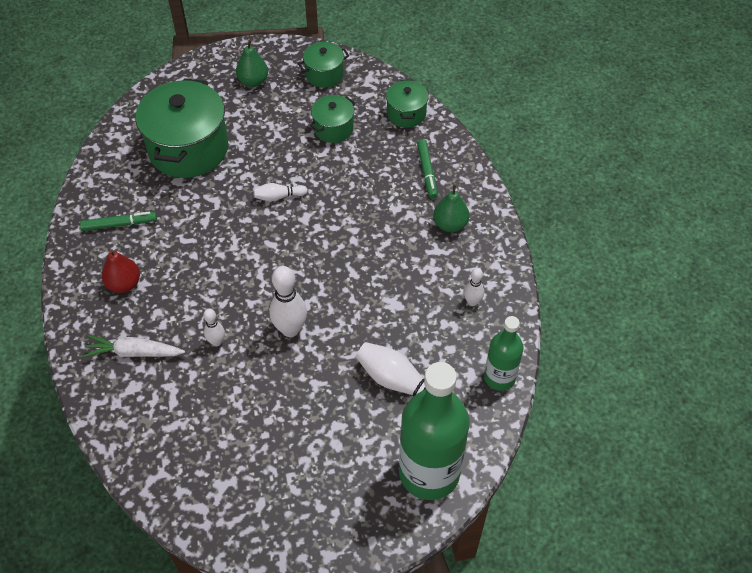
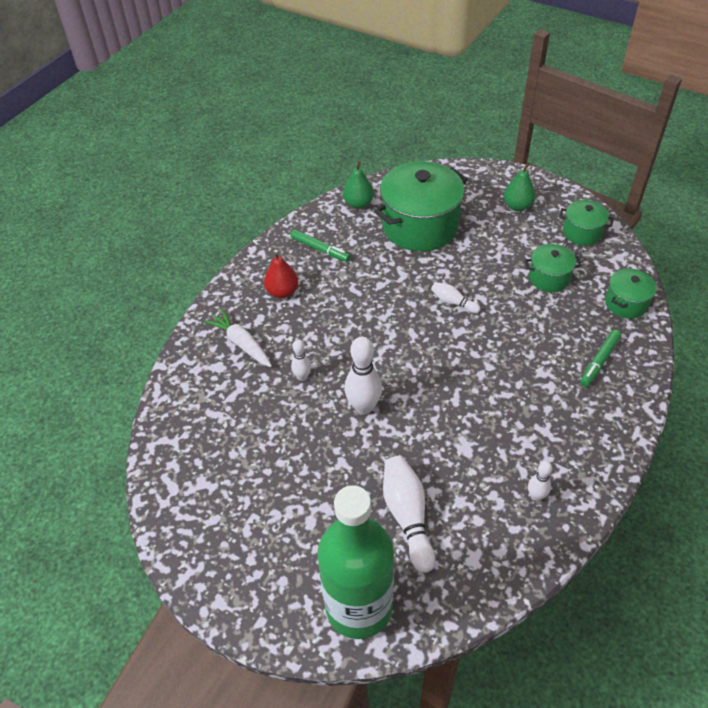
camera: 45 degrees right, 5 degrees down
(450, 224) = (579, 418): green pear -> green pear (358, 203)
(499, 377) = (498, 579): green bottle -> none

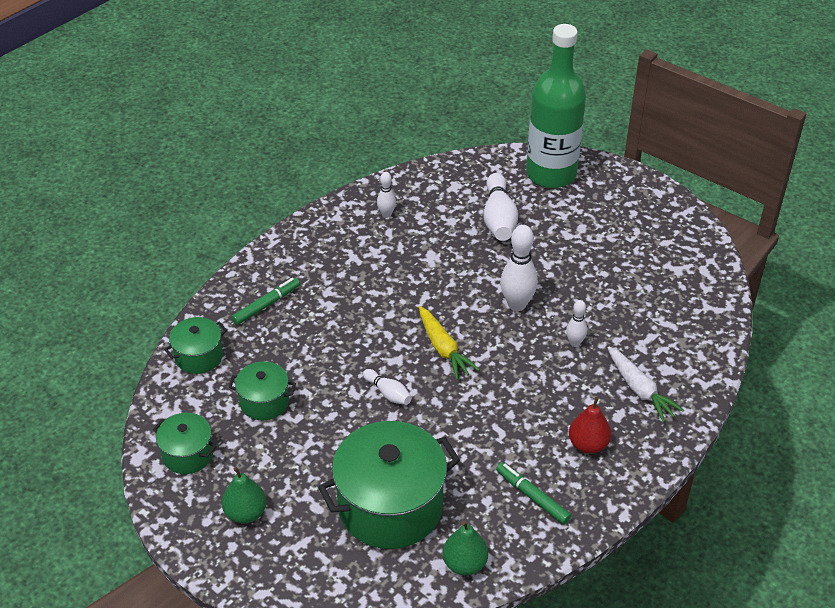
camera: 170 degrees left, 5 degrees down
(420, 349) = (443, 349): none -> yellow carrot

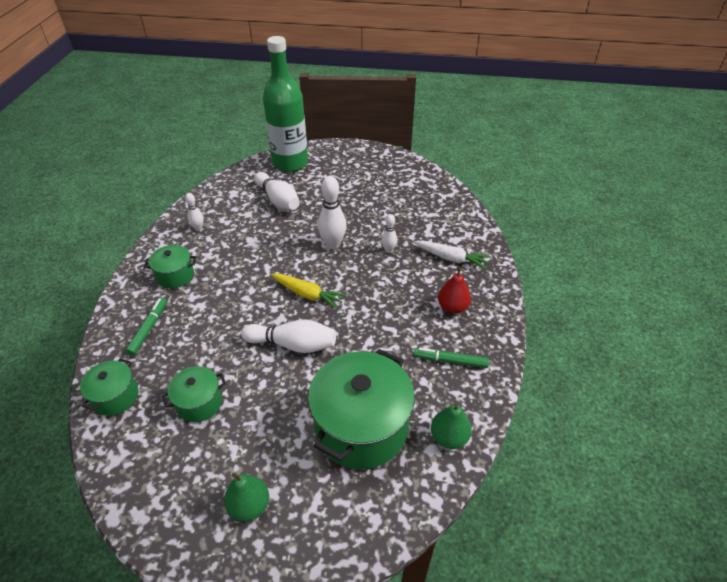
camera: 35 degrees left, 0 degrees up
(187, 454) = (160, 485): green pot -> green pot (175, 275)
(388, 393) = (293, 344): white bowling pin -> white bowling pin, size x1.81

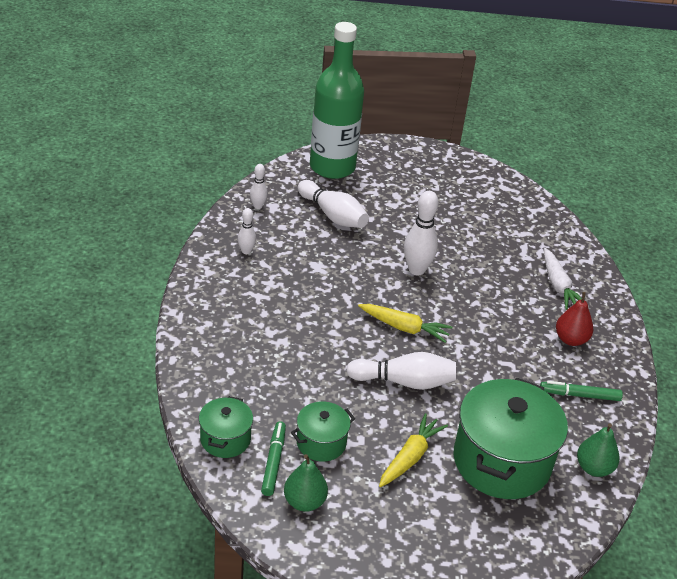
camera: 10 degrees left, 5 degrees down
(149, 329) = (233, 368): green marker -> green marker (274, 462)
(175, 275) = (240, 308): green pot -> none
(249, 505) = (408, 535): green pear -> green pear (304, 502)
(276, 420) = (410, 457): none -> yellow carrot
(388, 250) = (484, 276): white bowling pin -> white bowling pin (258, 206)
(451, 258) = (558, 285): white carrot -> white carrot turned 60 degrees clockwise

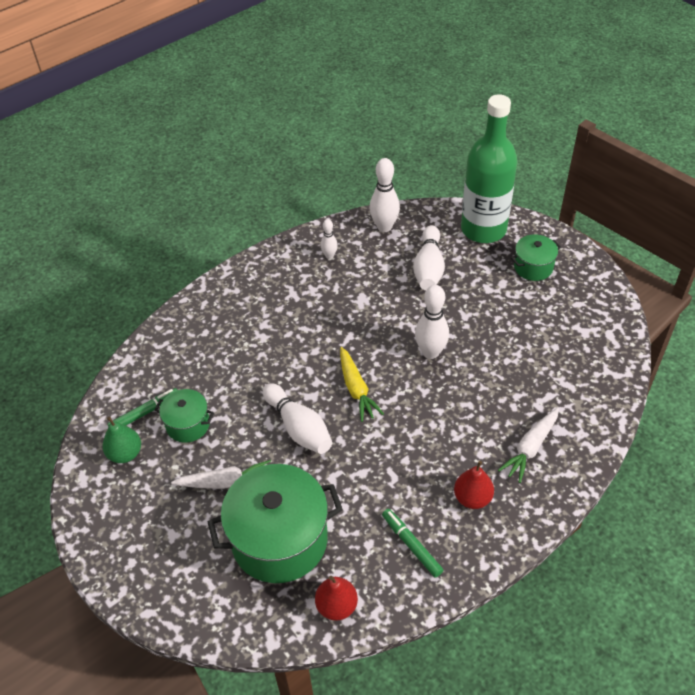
camera: 55 degrees right, 10 degrees up
(225, 439) = (140, 375): green pot -> green pot (533, 267)
(258, 206) = (384, 227): white bowling pin -> white bowling pin, size x1.81
(410, 457) = (226, 482): yellow carrot -> white carrot
(593, 468) = (336, 606): green pear -> red pear

